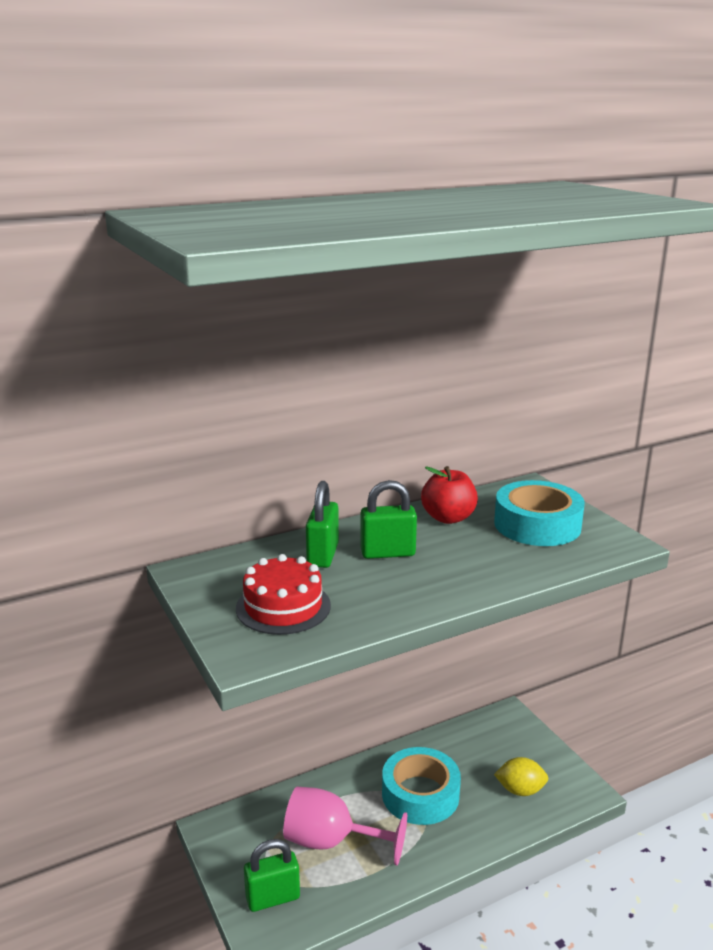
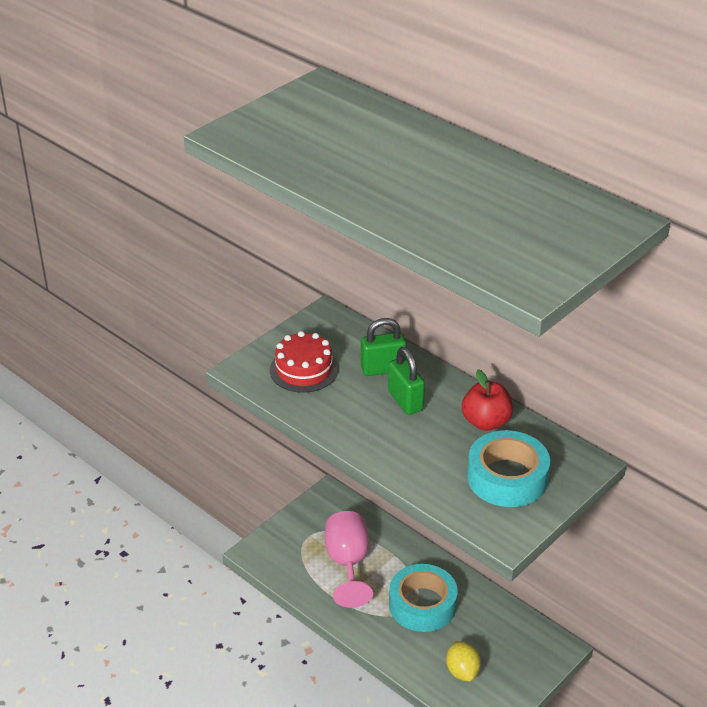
camera: 70 degrees right, 15 degrees up
(273, 898) = (285, 547): green padlock -> none

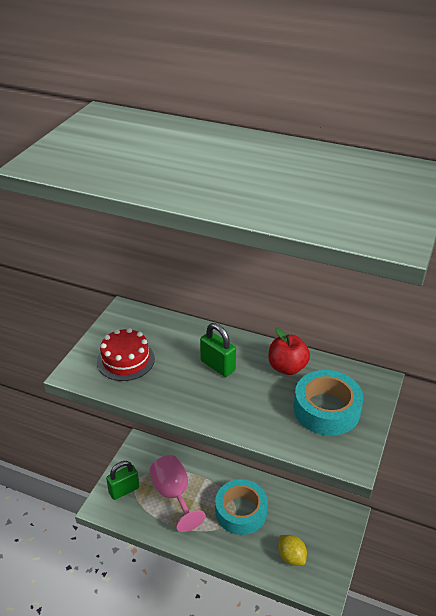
camera: 20 degrees left, 0 degrees up
(383, 369) = (188, 344): green padlock -> green padlock (124, 490)

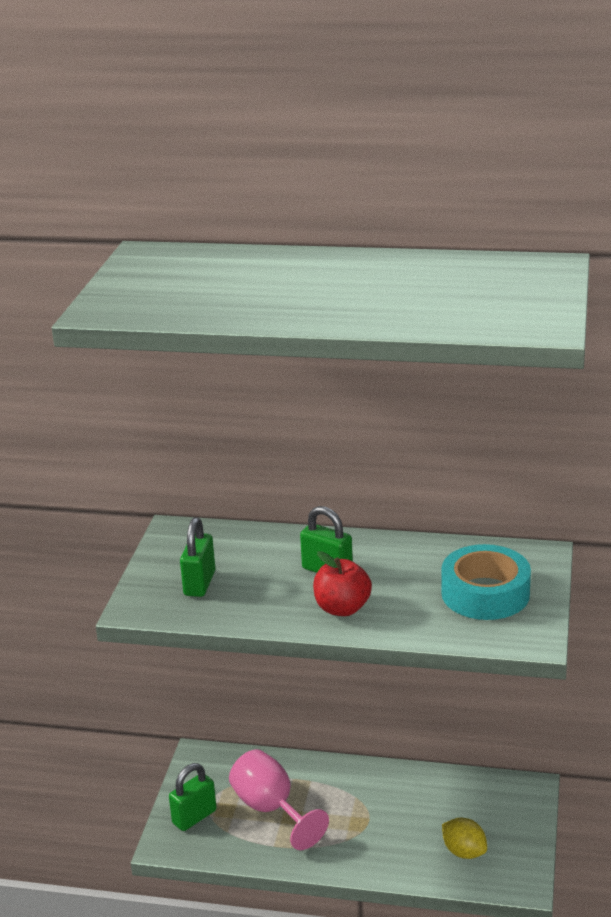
camera: 10 degrees left, 10 degrees down
(125, 360) = (199, 583): red cake -> green padlock
(241, 511) = (376, 811): turquoise tape -> none
(287, 367) = (420, 558): red apple -> red apple (342, 608)

